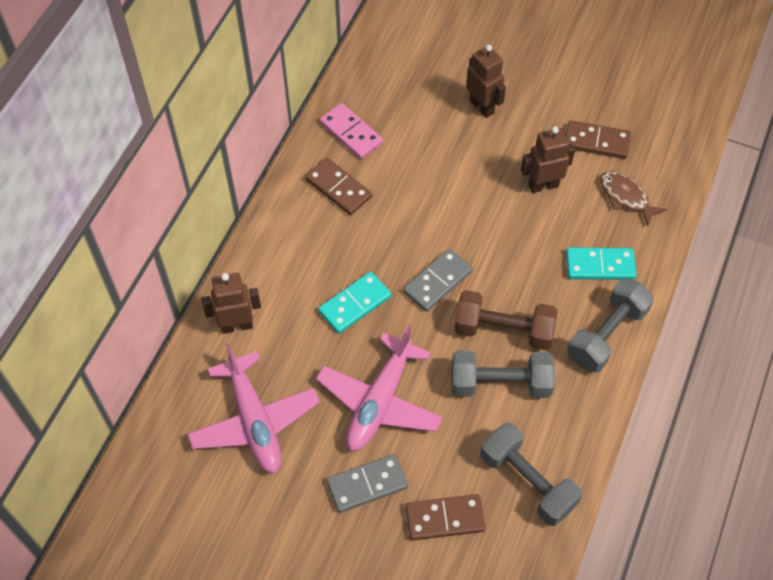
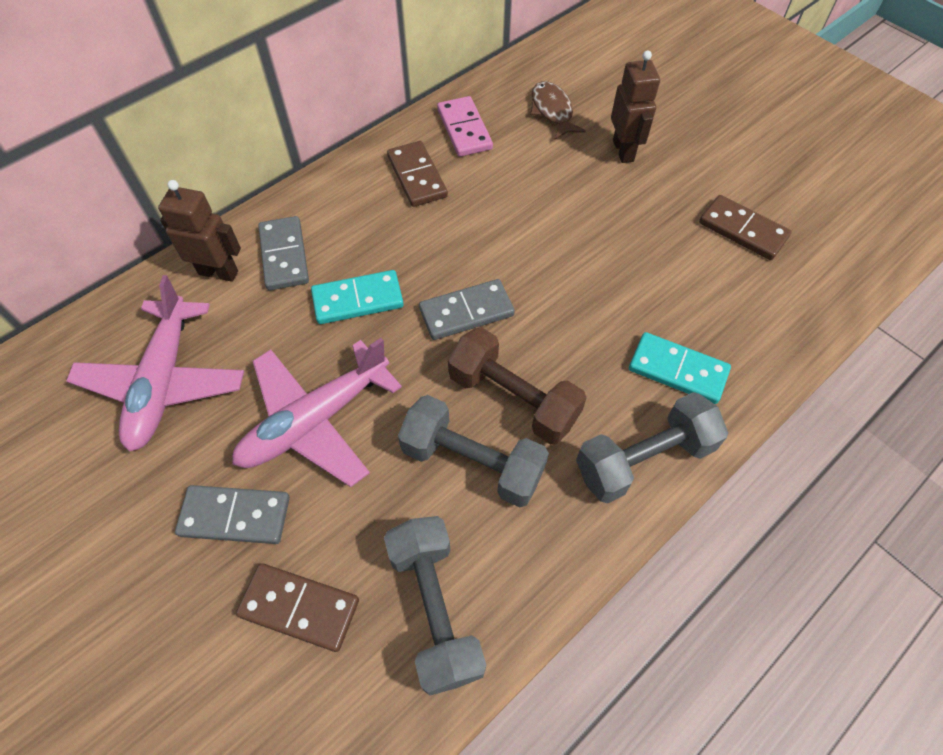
camera: 25 degrees right, 0 degrees up
(277, 292) = (284, 255): none -> grey domino
(543, 185) = (652, 254): brown robot -> none
(626, 197) = (751, 303): brown fish -> brown fish (552, 111)

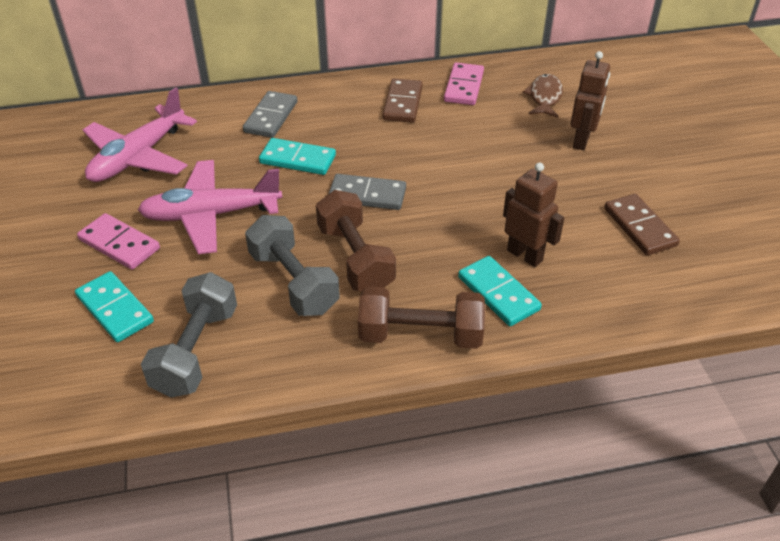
camera: 30 degrees right, 15 degrees down
(219, 272) = (221, 111): brown robot -> brown robot (525, 255)
(235, 516) = (119, 244): grey domino -> pink domino
(299, 607) = (115, 309): brown domino -> turquoise domino
(644, 459) = (420, 335): grey dumbbell -> brown dumbbell

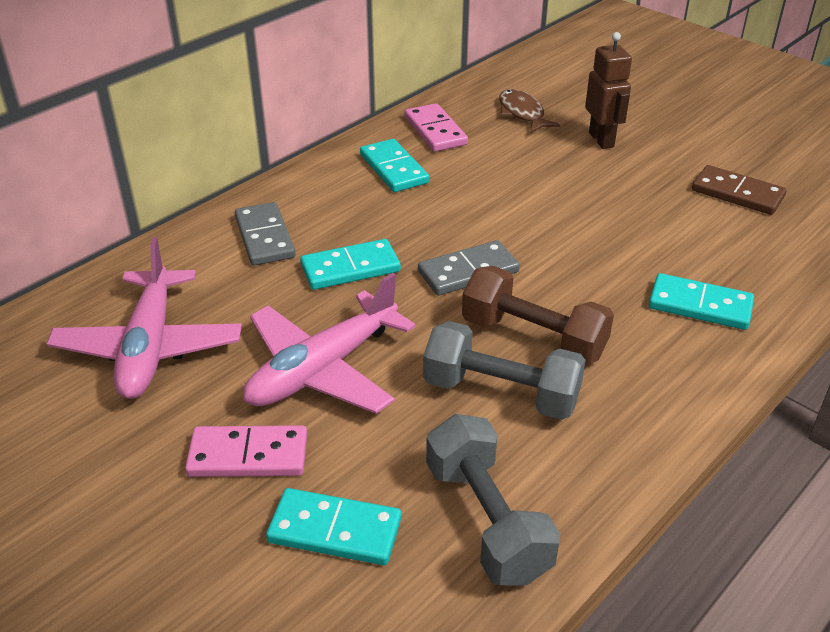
camera: 35 degrees left, 5 degrees down
(402, 103) = (393, 169): brown domino -> turquoise domino
(420, 335) = (683, 379): brown dumbbell -> none
(525, 255) = (679, 261): brown robot -> none

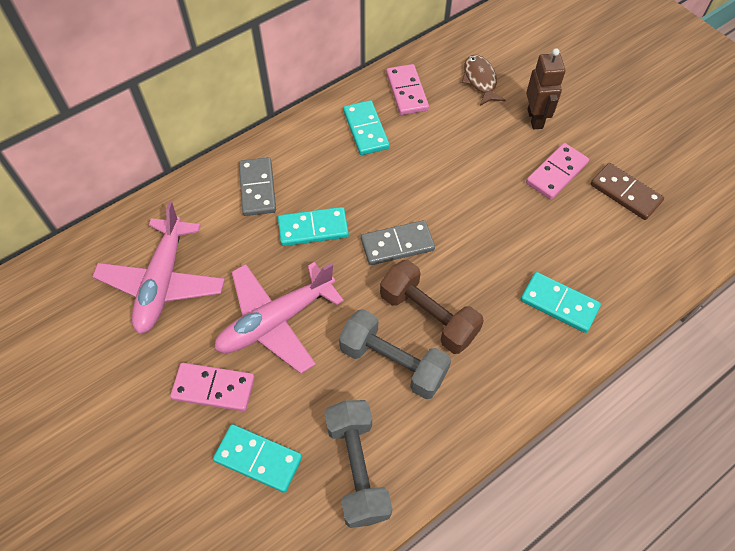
camera: 10 degrees right, 20 degrees up
(646, 184) = (556, 173): none -> pink domino

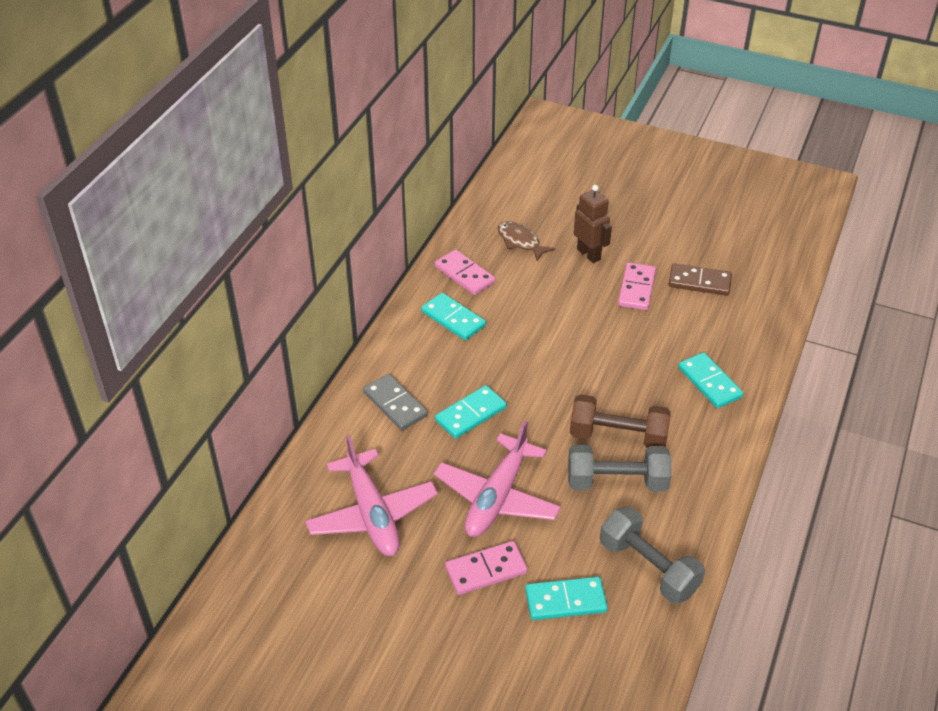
camera: 30 degrees left, 15 degrees down
(397, 244) = (551, 395): grey domino -> none
(559, 304) = (709, 382): turquoise domino -> turquoise domino turned 60 degrees clockwise

